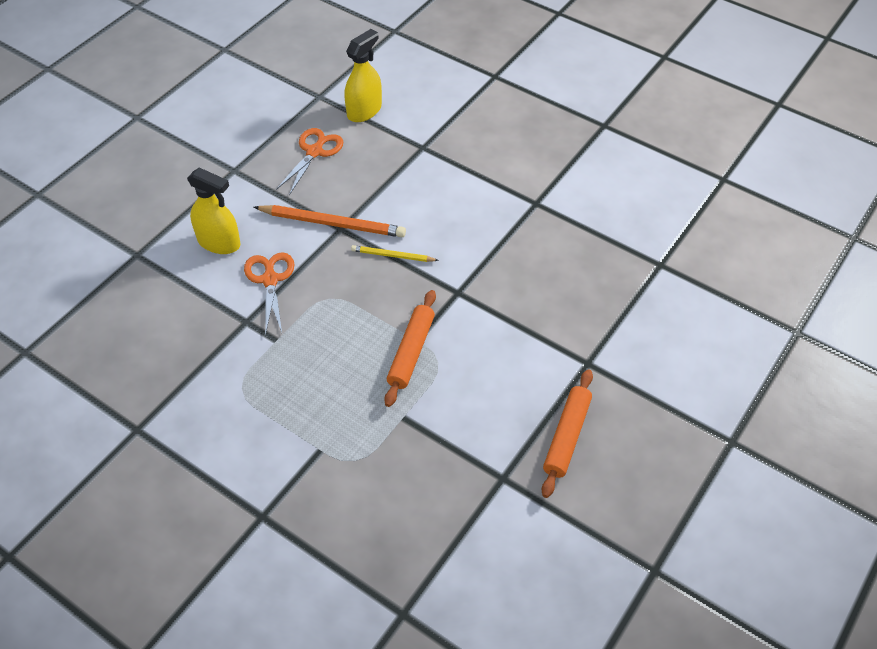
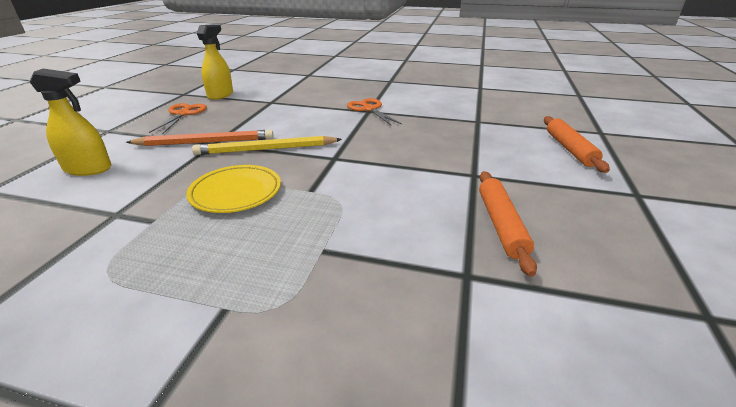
camera: 20 degrees left, 20 degrees down
(270, 280) = (145, 182): orange scissors -> orange scissors (369, 109)
(349, 322) = (236, 193): none -> yellow plate
(392, 256) = (266, 149): yellow pencil -> yellow pencil, size x1.81
(411, 352) = (308, 200): orange rolling pin -> orange rolling pin (570, 149)

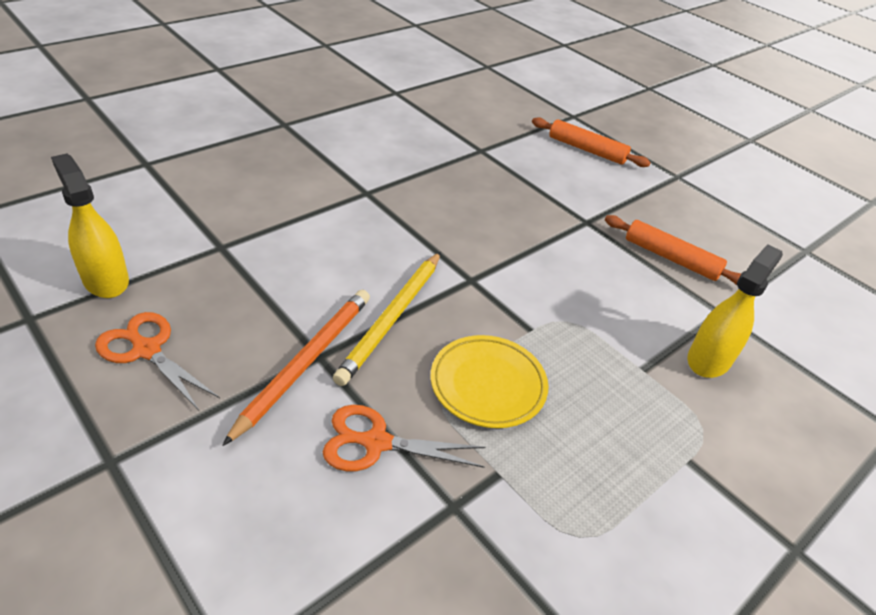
camera: 60 degrees left, 10 degrees up
(88, 169) = (269, 515): yellow spray bottle -> yellow spray bottle (709, 359)
(369, 109) = (362, 189): orange scissors -> orange scissors (376, 442)

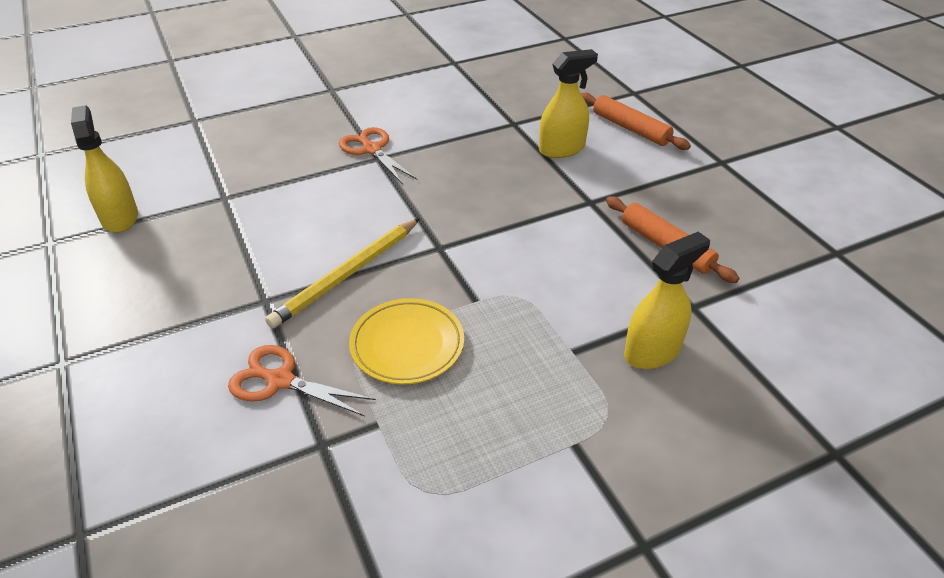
camera: 20 degrees right, 0 degrees up
(147, 350) = (127, 278): orange scissors -> orange scissors (372, 149)
(305, 362) = (251, 304): orange pencil -> none
(536, 172) = (562, 149): none -> yellow spray bottle

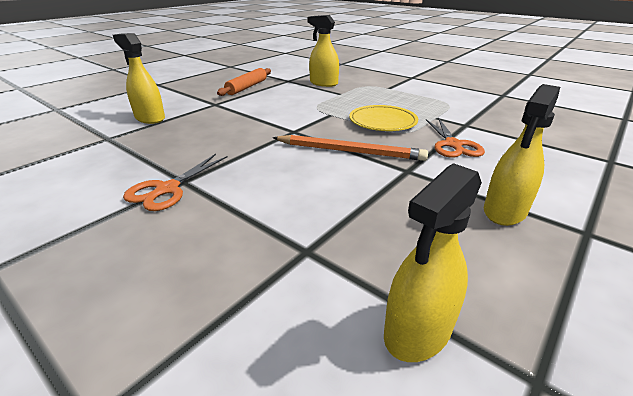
camera: 115 degrees left, 10 degrees down
(140, 329) = (504, 211): none -> yellow spray bottle
(347, 275) = (350, 151): yellow pencil -> orange pencil
(631, 128) = (116, 104): orange rolling pin -> none

